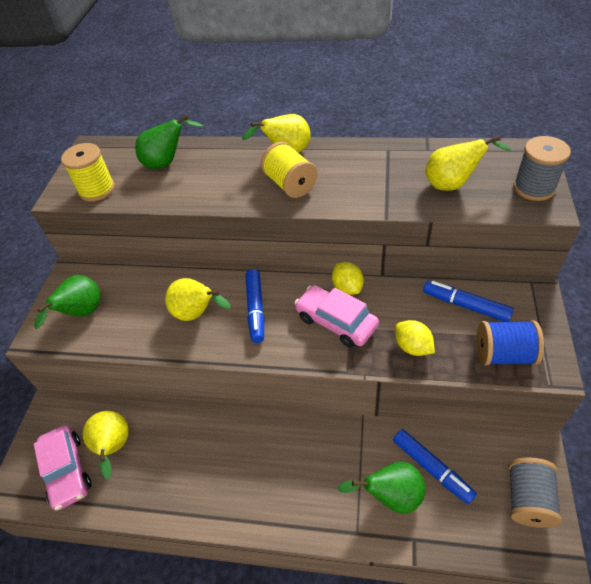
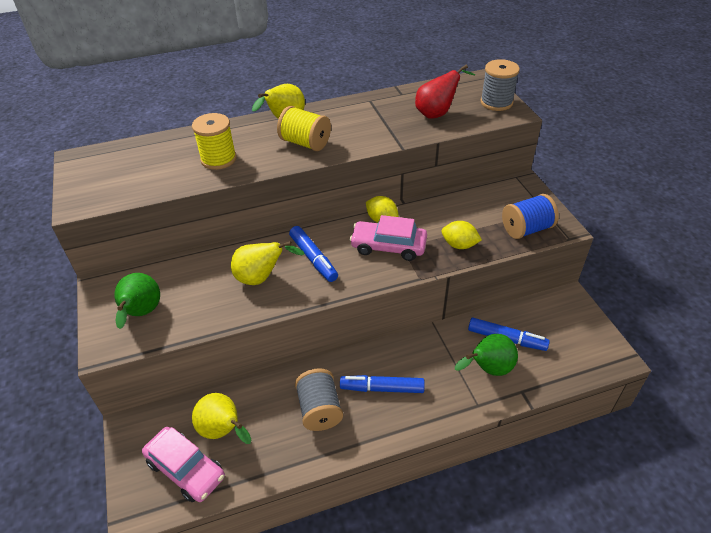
camera: 30 degrees left, 5 degrees down
(97, 189) = (115, 190): yellow spool -> yellow spool (218, 159)
(167, 163) = (173, 153): green pear -> none
(452, 184) = (437, 113): yellow pear -> red pear
(465, 305) = (480, 205): blue marker -> blue marker (382, 388)
(528, 499) = (582, 332): grey spool -> grey spool (319, 409)

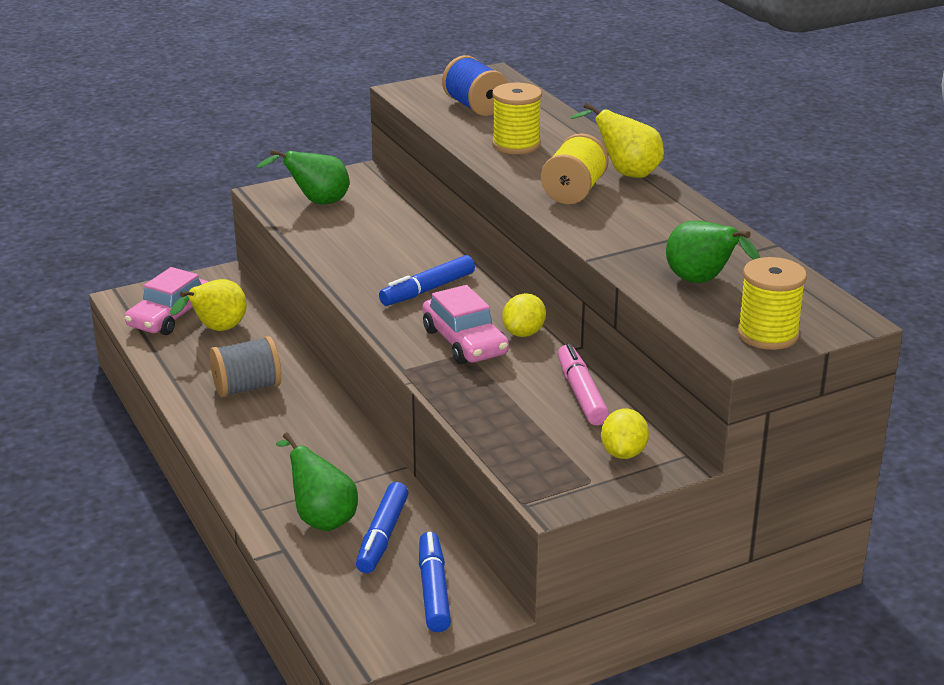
camera: 80 degrees right, 15 degrees down
(261, 278) = (384, 260): yellow pear -> none
(382, 388) = (282, 430): blue marker -> blue marker (433, 590)
(388, 246) = (465, 342): pink car -> pink car turned 150 degrees clockwise
(437, 113) = (702, 282): red pear -> green pear
(454, 205) = (581, 393): none -> pink marker
(459, 245) = (482, 399): yellow lemon -> yellow lemon (623, 453)
(496, 102) = (767, 334): grey spool -> yellow spool
(526, 229) = (538, 462): blue spool -> blue spool (475, 107)

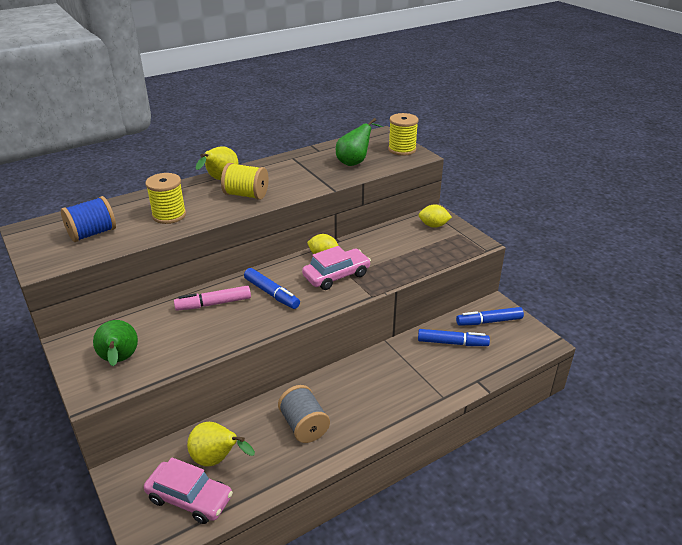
camera: 95 degrees left, 5 degrees up
(321, 518) = (444, 368): green pear -> none
(581, 393) = (383, 237): pink marker -> pink marker (213, 304)

